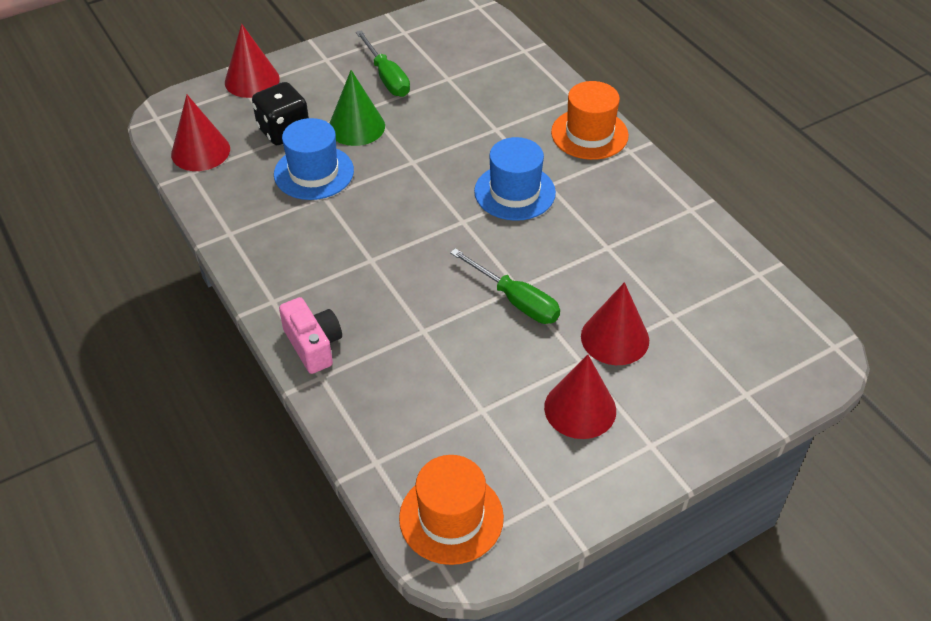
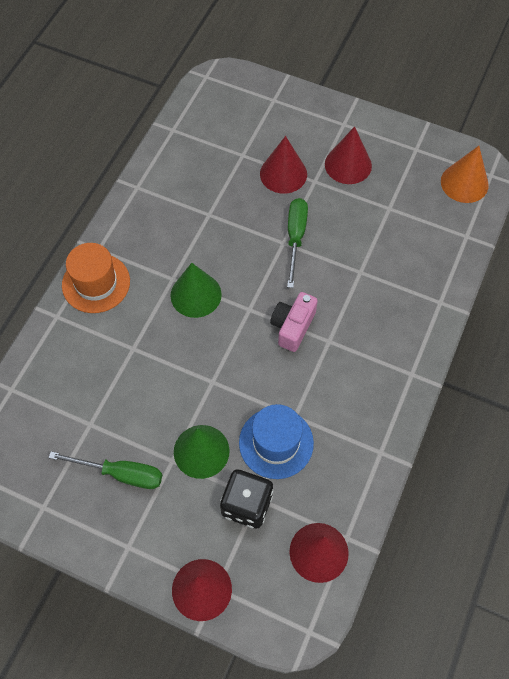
camera: 125 degrees left, 15 degrees up
(313, 345) = (423, 323): pink camera -> pink camera (292, 326)
(387, 77) = (121, 474): green screwdriver -> green screwdriver turned 75 degrees clockwise
(451, 517) = (464, 183): orange hat -> orange cone
(514, 192) = (196, 295): blue hat -> green cone

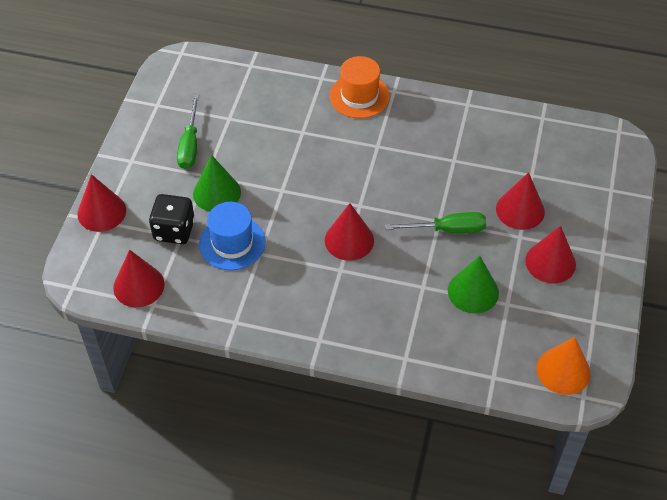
camera: 80 degrees right, 10 degrees down
(196, 295) = (365, 165): green cone -> green cone (473, 291)
(292, 326) = (349, 240): pink camera -> red cone

